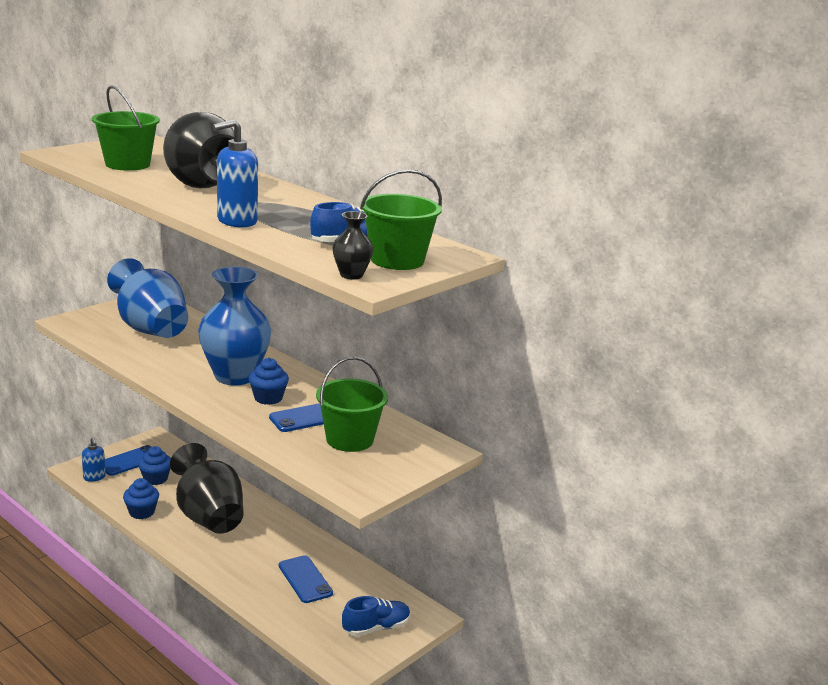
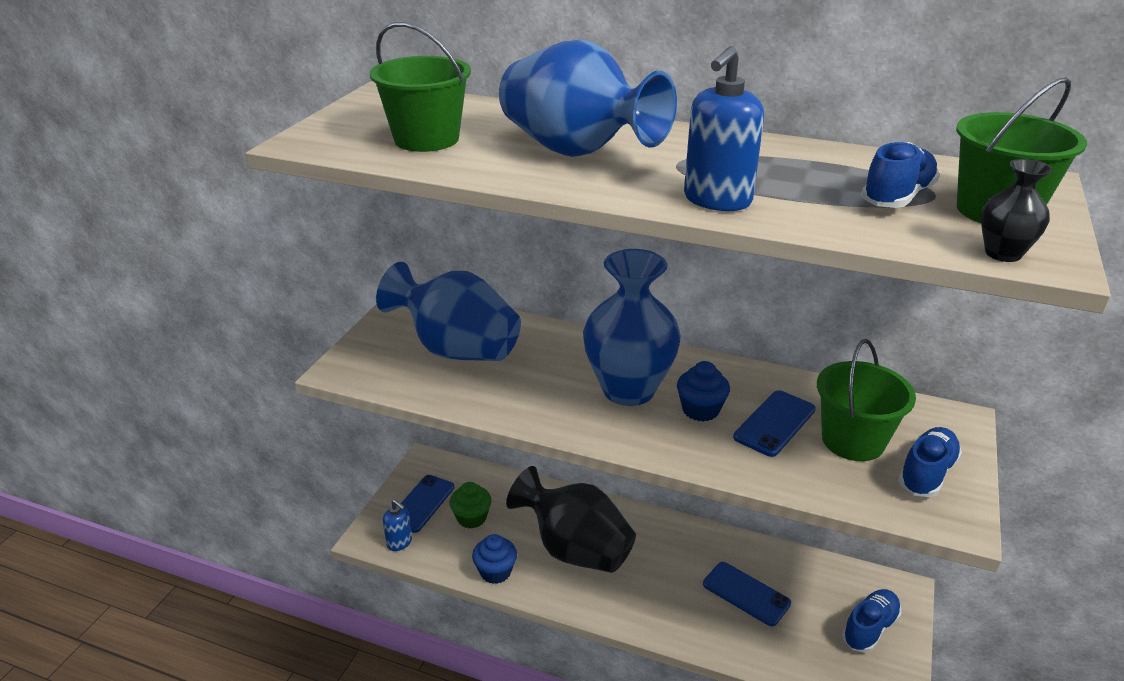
camera: 20 degrees left, 10 degrees up
(155, 479) = (471, 518): blue cupcake -> green cupcake
(202, 186) = (577, 152): black vase -> blue vase
(375, 468) = (926, 473): none -> blue shoe

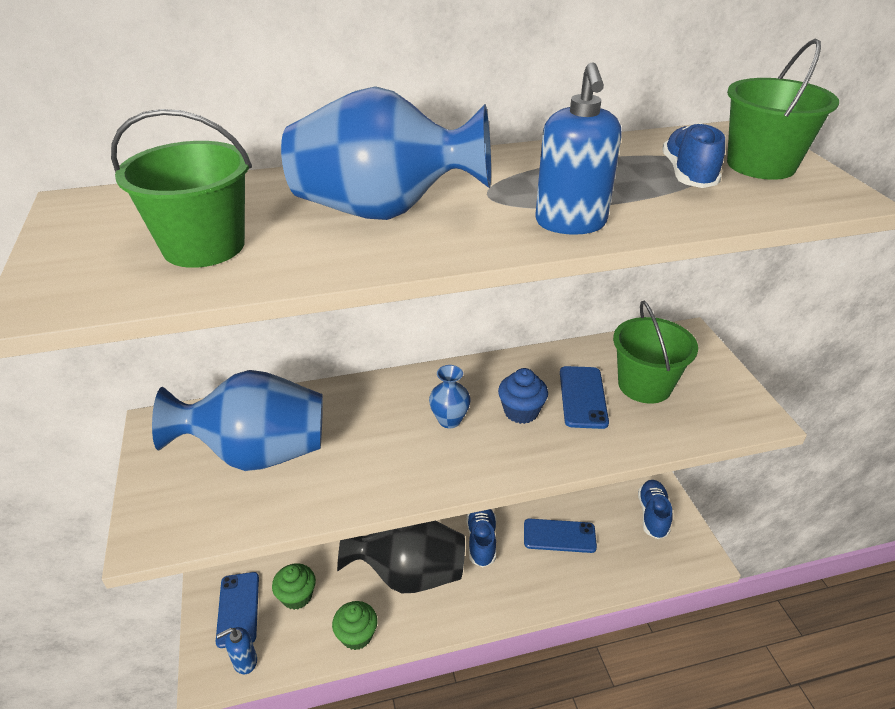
camera: 35 degrees left, 5 degrees up
(399, 542) = (245, 661): blue soap dispenser -> blue soap dispenser turned 150 degrees clockwise
(495, 572) = (357, 635): blue cupcake -> green cupcake
(628, 389) = (449, 420): blue vase -> blue vase, size x0.44
(926, 473) = (710, 389): blue shoe -> blue shoe (481, 541)
(1003, 253) = (815, 201): black vase -> none

